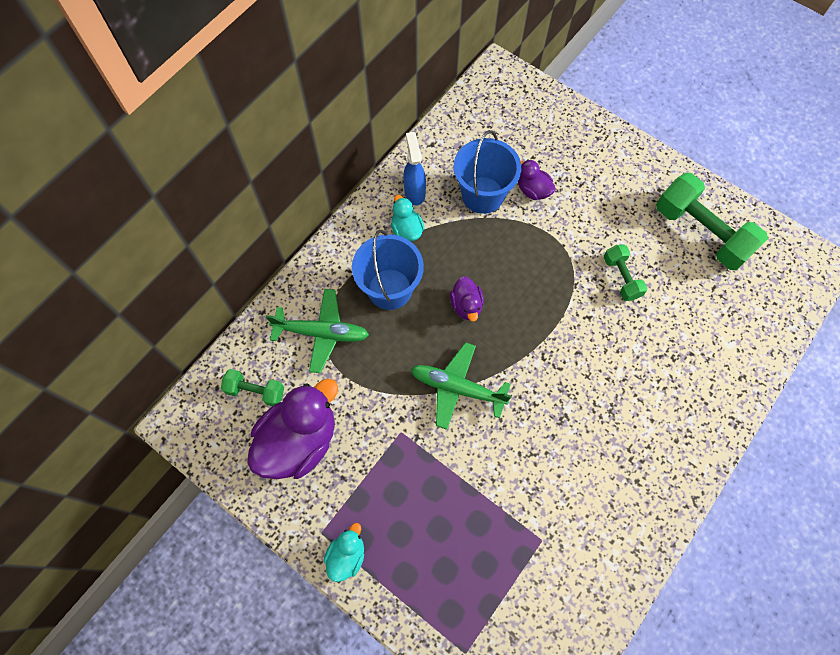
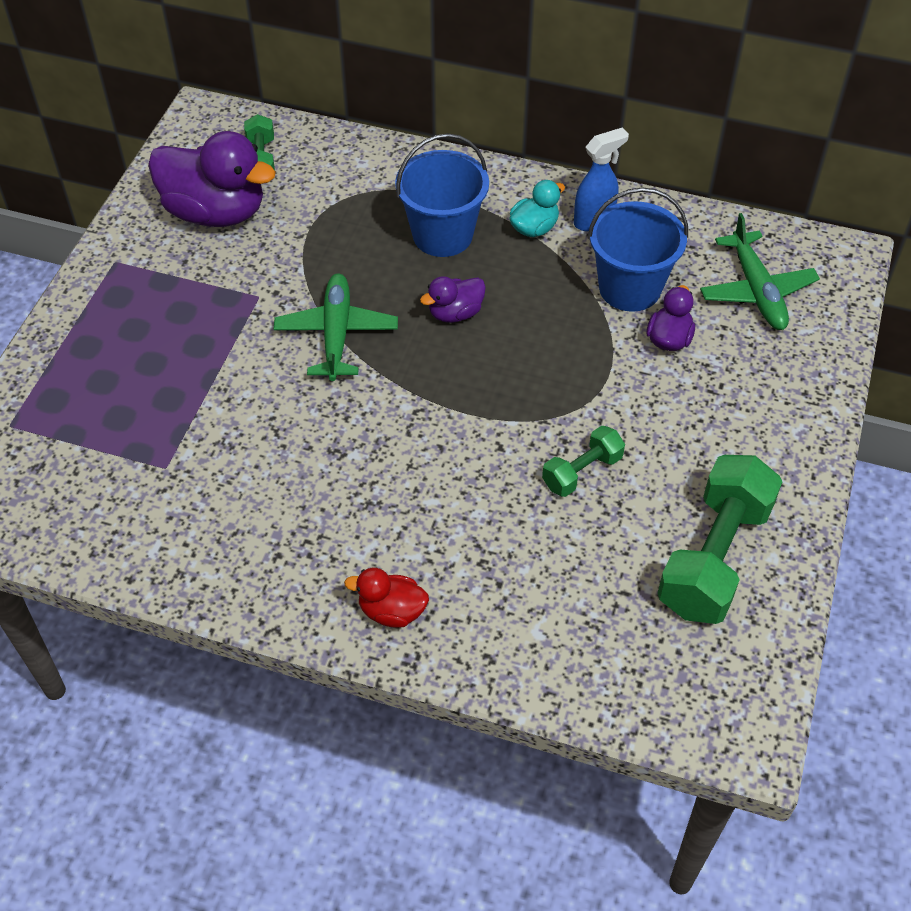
camera: 70 degrees right, 15 degrees down
(321, 333) = (356, 192): green plane -> green plane (756, 290)
(346, 555) = (95, 289): turquoise duck -> none
(697, 422) = (392, 611): none -> red duck

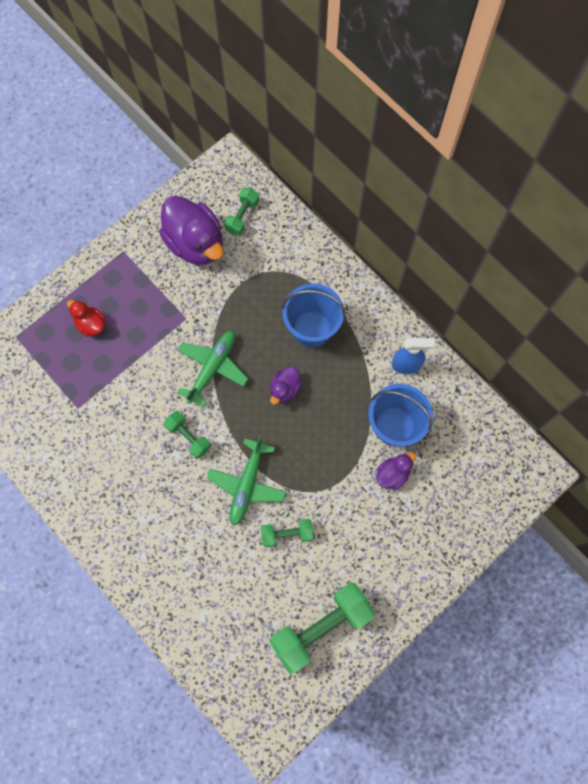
camera: 30 degrees right, 20 degrees up
(358, 426) = (188, 437): none -> green dumbbell
(392, 611) = (139, 561): red duck -> red duck (91, 324)
(455, 313) = (285, 389): purple duck -> purple duck turned 60 degrees counterclockwise
(534, 228) = (368, 352): turquoise duck -> none
(756, 290) = (467, 468): green plane -> green plane (247, 484)

